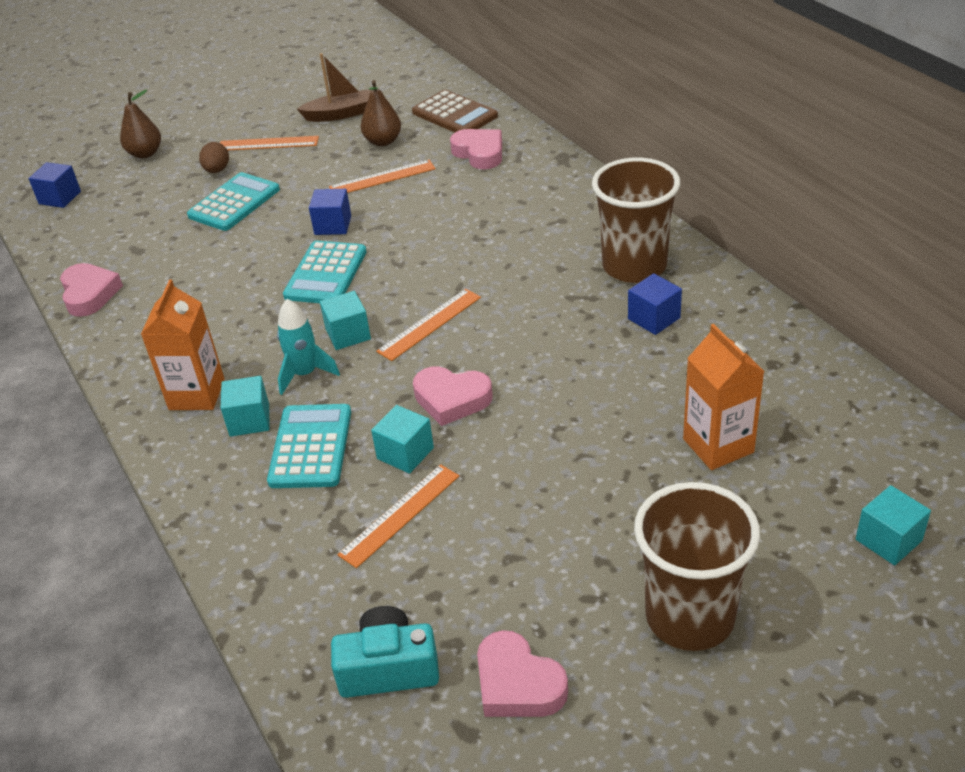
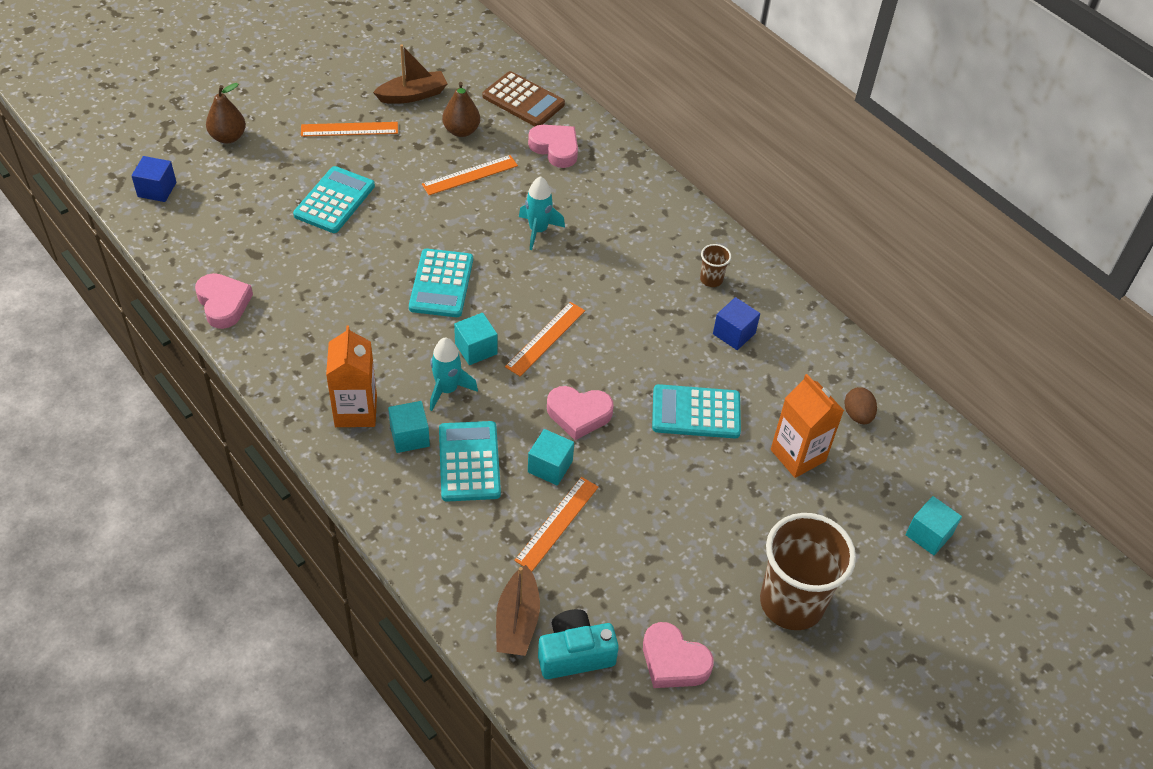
camera: 15 degrees left, 10 degrees up
(217, 170) = (307, 160): brown egg -> brown egg (857, 415)
(324, 625) = (517, 621): none -> brown boat
(333, 225) = (435, 229): blue cube -> none
(444, 224) = (538, 230): none -> turquoise rocket
(594, 398) = (696, 412): none -> turquoise calculator
(634, 266) = (711, 279): brown cup -> brown cup, size x0.42

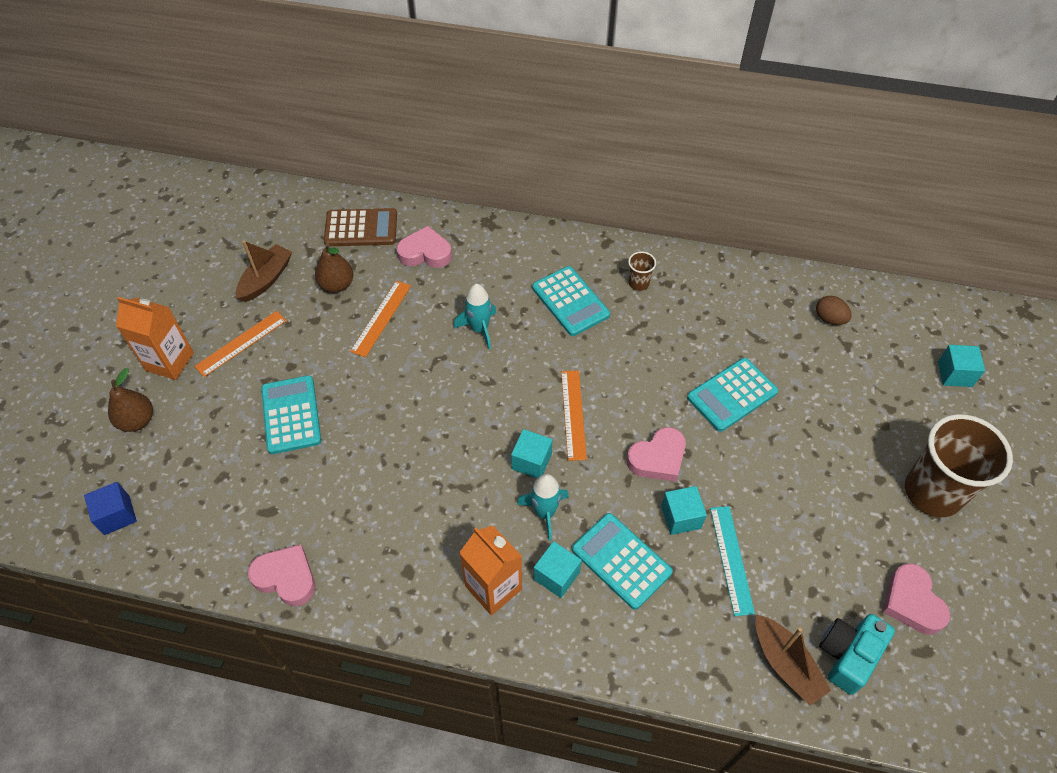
camera: 35 degrees left, 5 degrees up
(441, 284) = (450, 426): turquoise calculator -> turquoise calculator (570, 301)
(557, 523) = (731, 559): orange ruler -> turquoise ruler
(673, 661) = (912, 602): pink heart -> pink heart turned 75 degrees clockwise
(734, 333) = (694, 314): blue cube -> none
(798, 455) = (825, 377): orange carton -> orange carton (170, 361)

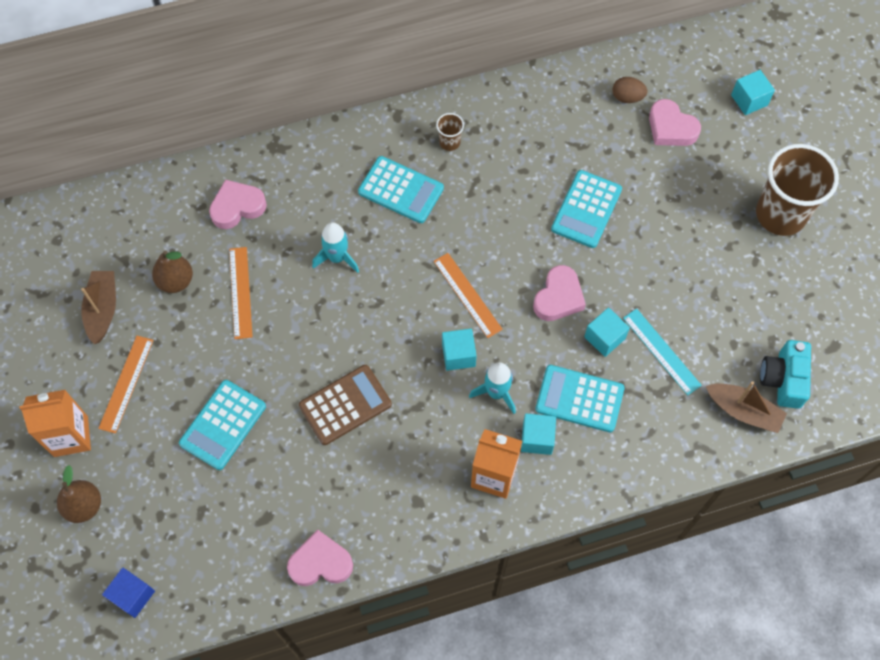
camera: 30 degrees left, 10 degrees up
(291, 415) = (223, 425): turquoise calculator -> turquoise calculator turned 105 degrees counterclockwise
(361, 228) = (158, 212): brown calculator -> brown calculator (345, 405)
(912, 602) = (807, 313): pink heart -> pink heart (671, 128)

